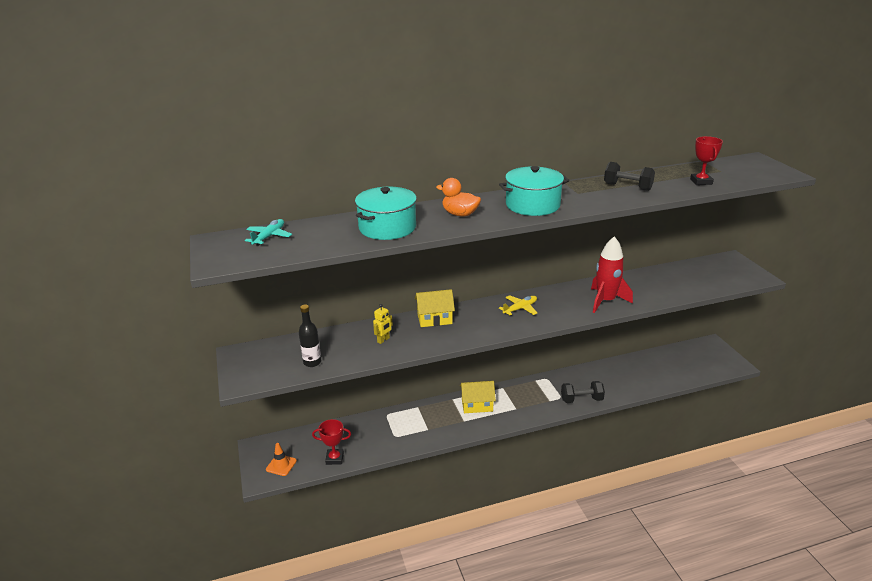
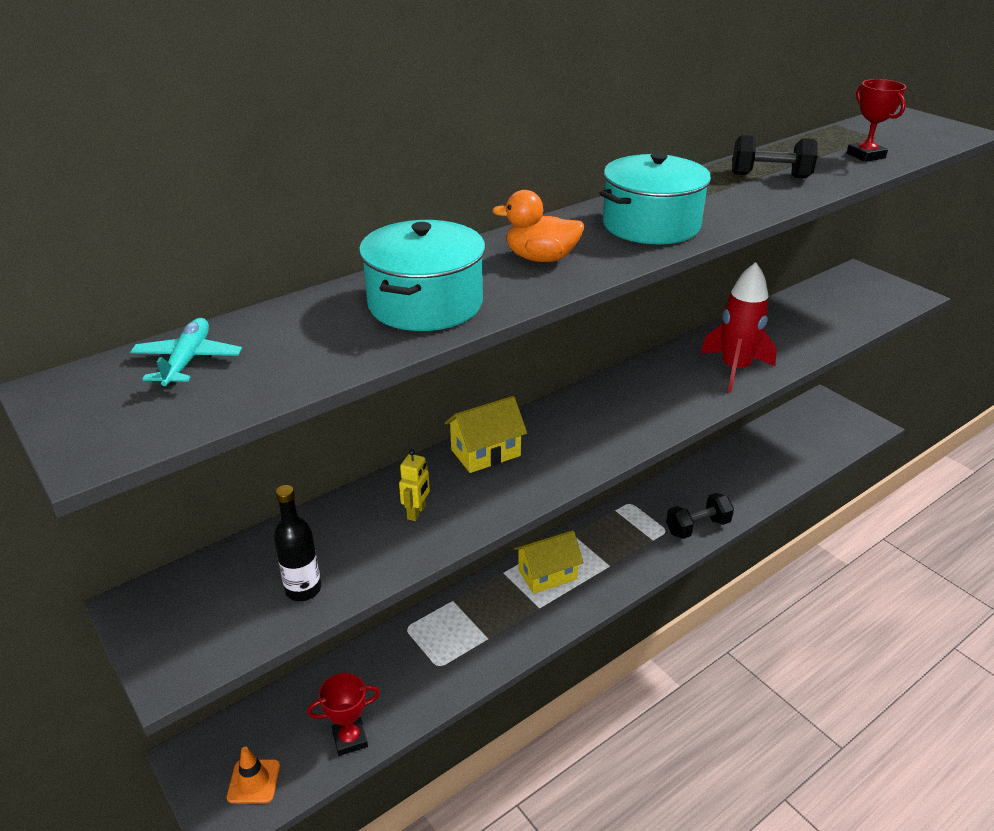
camera: 20 degrees left, 5 degrees up
(520, 309) = (615, 406): yellow plane -> none

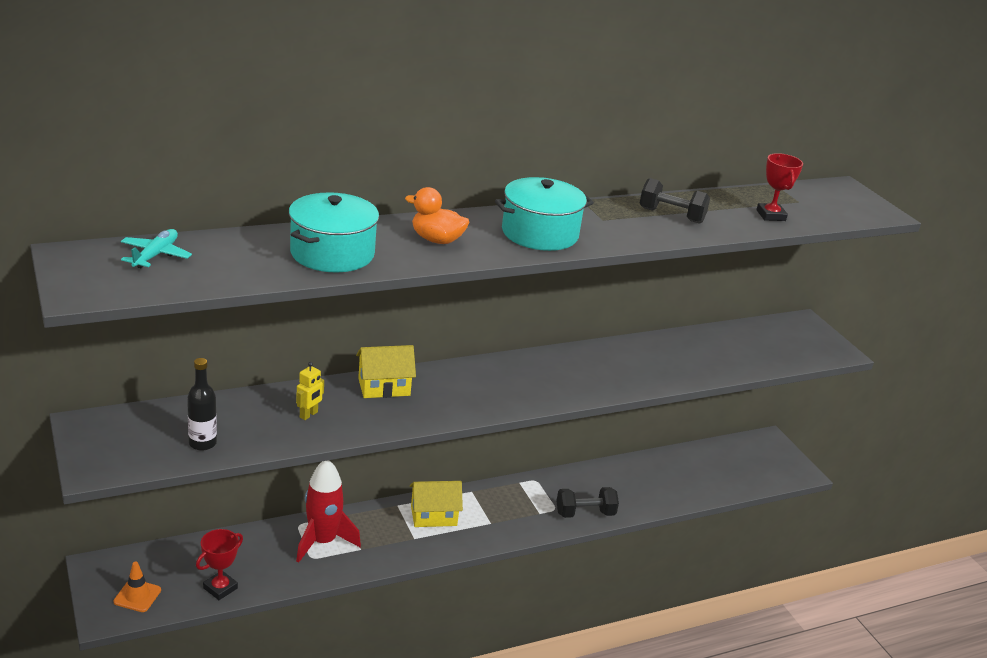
camera: 10 degrees right, 5 degrees down
(350, 739) = (220, 588): red trophy -> red trophy turned 45 degrees counterclockwise
(735, 369) = (629, 374): red rocket -> red rocket (322, 542)

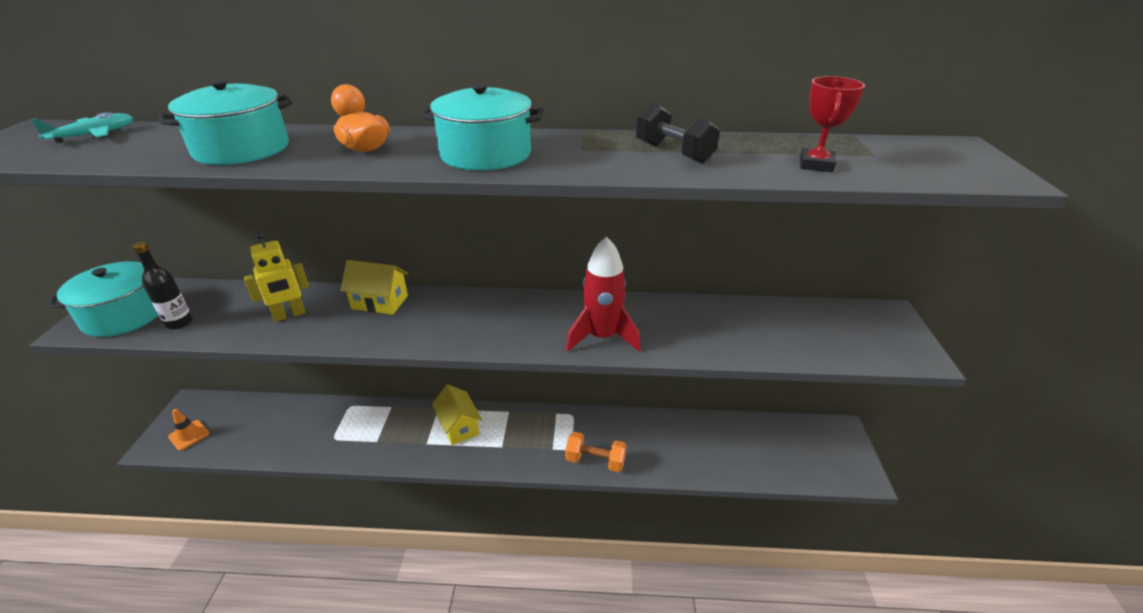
camera: 30 degrees right, 5 degrees up
(128, 448) = (124, 315): none -> turquoise pot
(220, 588) = (247, 446): red trophy -> none
(309, 415) = (289, 315): yellow robot -> yellow robot, size x1.57
(322, 542) = (354, 426): red rocket -> red rocket (602, 337)
(433, 516) = (459, 426): yellow house -> yellow house turned 45 degrees clockwise
(585, 513) = (595, 461): black dumbbell -> orange dumbbell

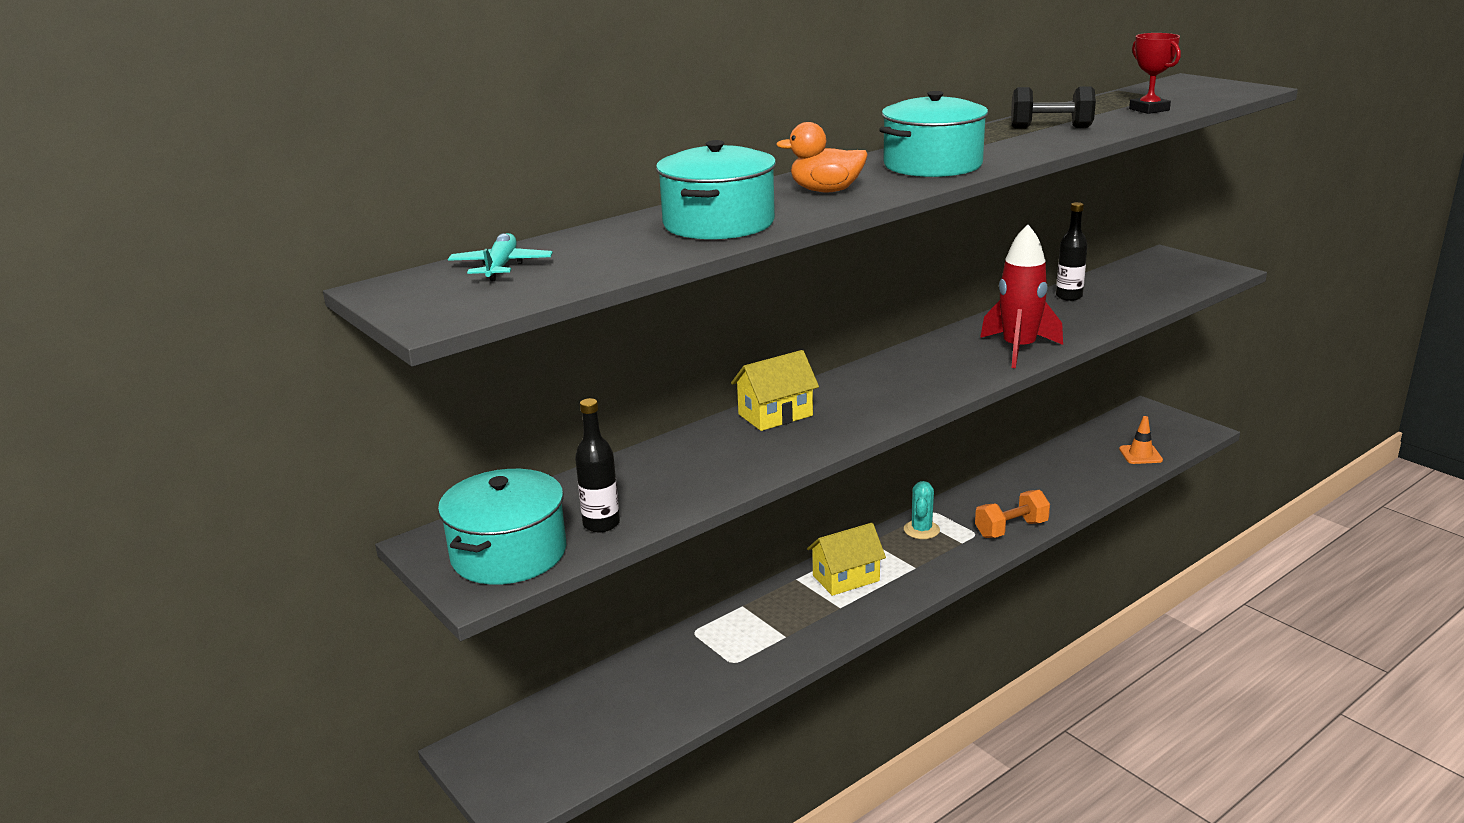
camera: 40 degrees left, 10 degrees down
(189, 435) = (541, 769): orange traffic cone -> orange traffic cone (1140, 455)
(289, 315) = (709, 463): yellow robot -> none
(459, 426) = (846, 578): yellow house -> yellow house turned 45 degrees counterclockwise
(546, 423) = (921, 530): none -> turquoise cactus
(730, 311) = (1069, 296): none -> black bottle

